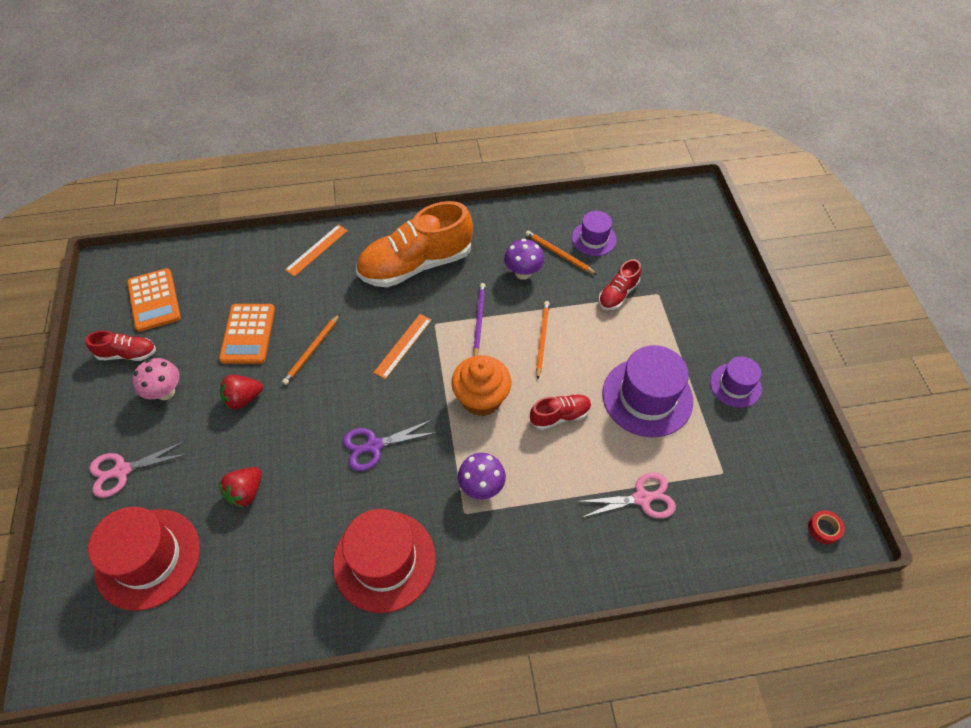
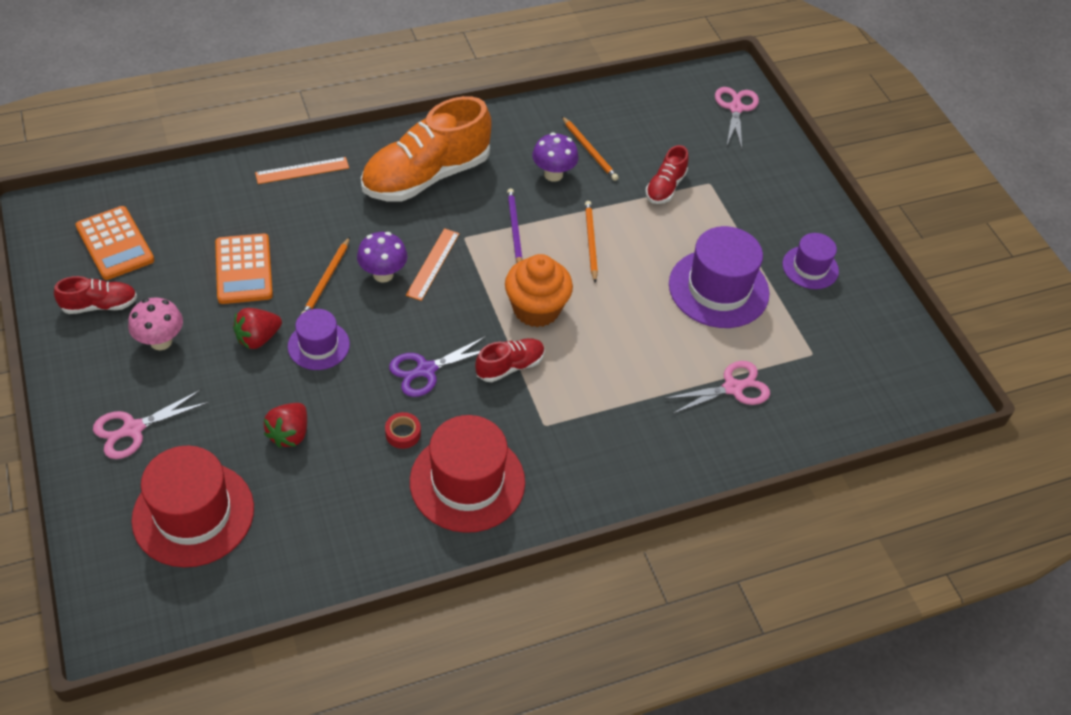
camera: 15 degrees left, 5 degrees down
(317, 250) = (302, 170): orange ruler -> orange ruler turned 45 degrees clockwise
(481, 487) = (557, 397): purple mushroom -> purple mushroom (383, 274)
(558, 254) = (589, 150): orange pencil -> orange pencil turned 150 degrees counterclockwise
(560, 416) = (627, 317): red shoe -> red shoe (510, 366)
(594, 239) = (626, 131): purple hat -> purple hat (318, 345)
(694, 226) = (735, 108): none -> pink scissors
(823, 529) = (924, 394): red tape -> red tape (403, 433)

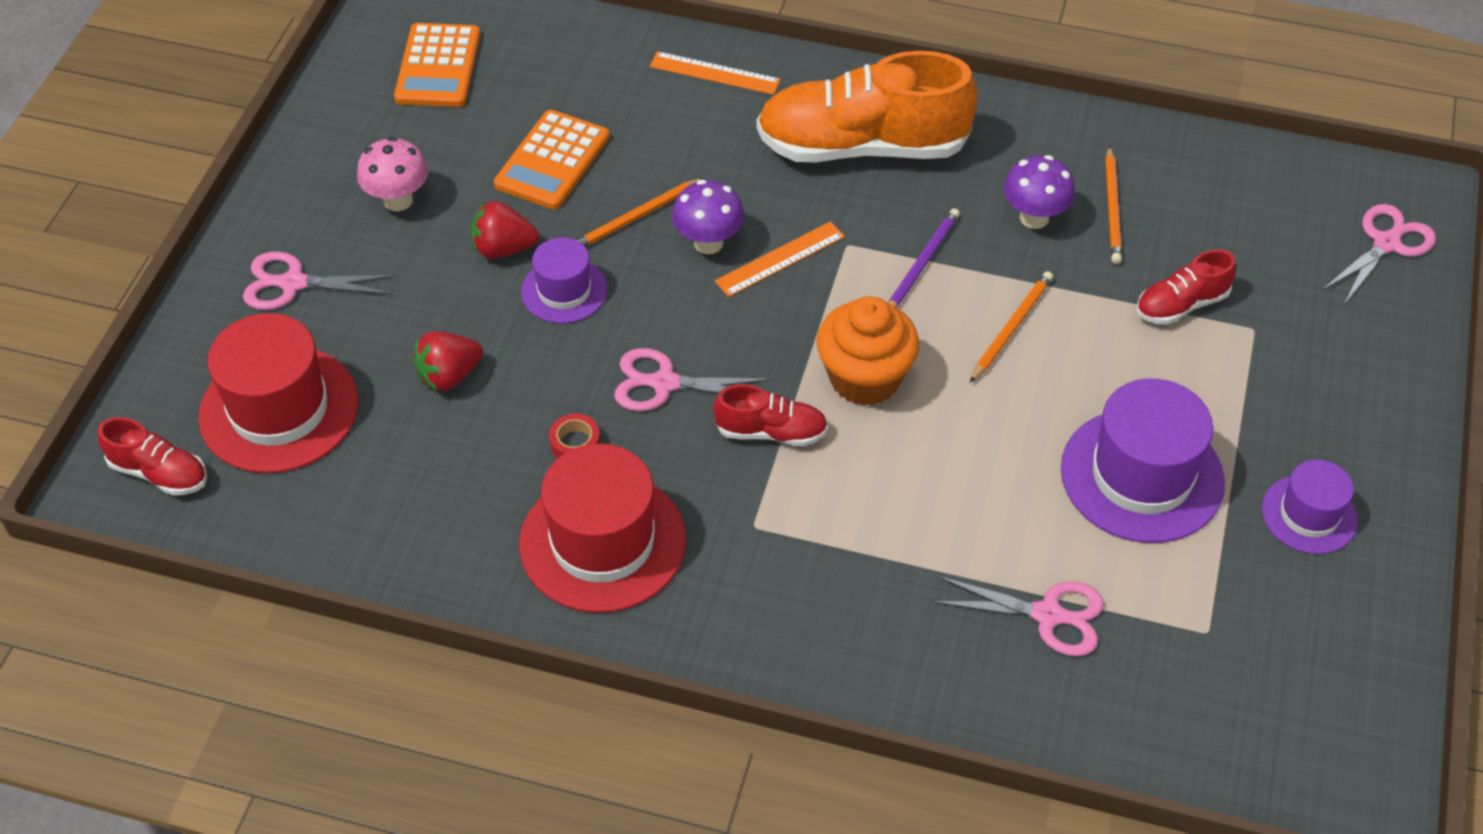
camera: 40 degrees right, 0 degrees up
(100, 305) = (368, 129): red shoe -> red shoe (159, 473)
(426, 370) = (664, 383): purple scissors -> pink scissors

